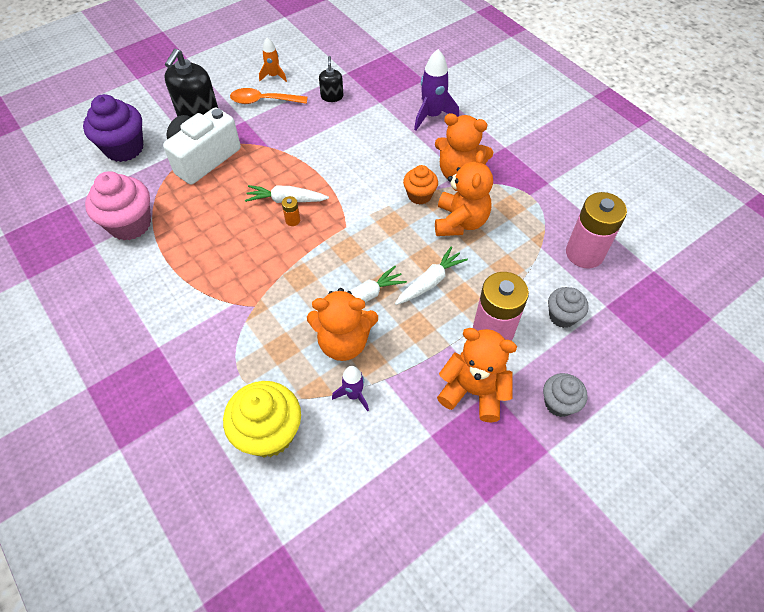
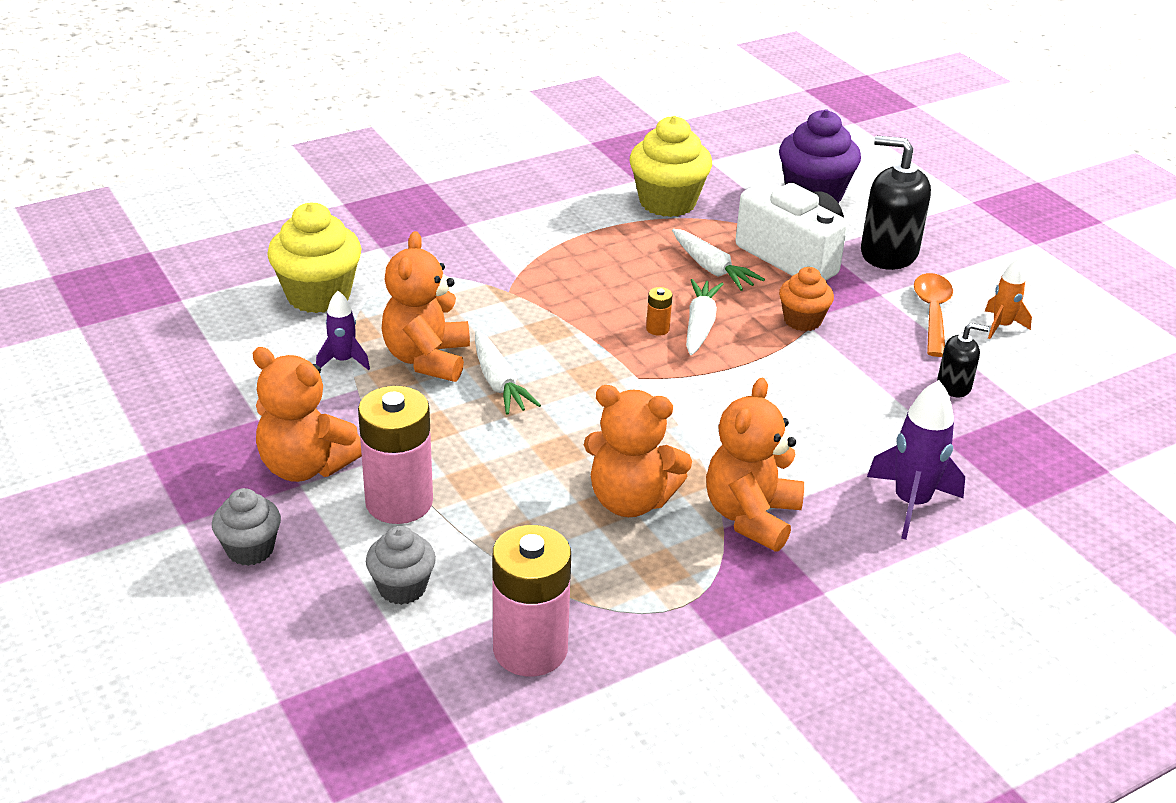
camera: 95 degrees right, 20 degrees down
(130, 224) = (667, 202): pink cupcake -> yellow cupcake
(419, 195) = (698, 461): orange cupcake -> orange cupcake (802, 320)
(430, 282) = (510, 450): white carrot -> white carrot (712, 269)
(473, 391) = (306, 466): orange teddy bear -> orange teddy bear turned 90 degrees clockwise

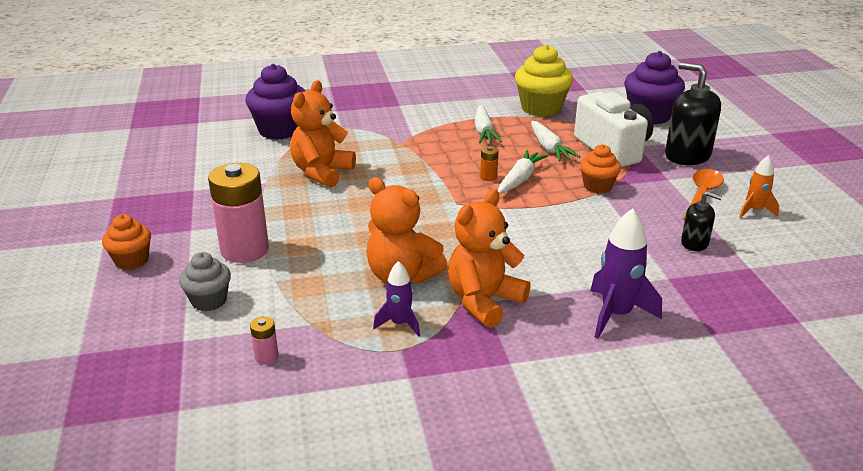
camera: 20 degrees right, 5 degrees down
(250, 549) = (132, 260): grey cupcake -> orange cupcake
(306, 466) = (202, 220): orange teddy bear -> none
(318, 295) = (280, 130): yellow cupcake -> purple cupcake
(343, 361) = (269, 166): purple rocket -> purple rocket (400, 324)
(499, 383) = (359, 192): white carrot -> white carrot (484, 132)
(530, 649) = (266, 356): pink battery -> pink battery, size x0.41

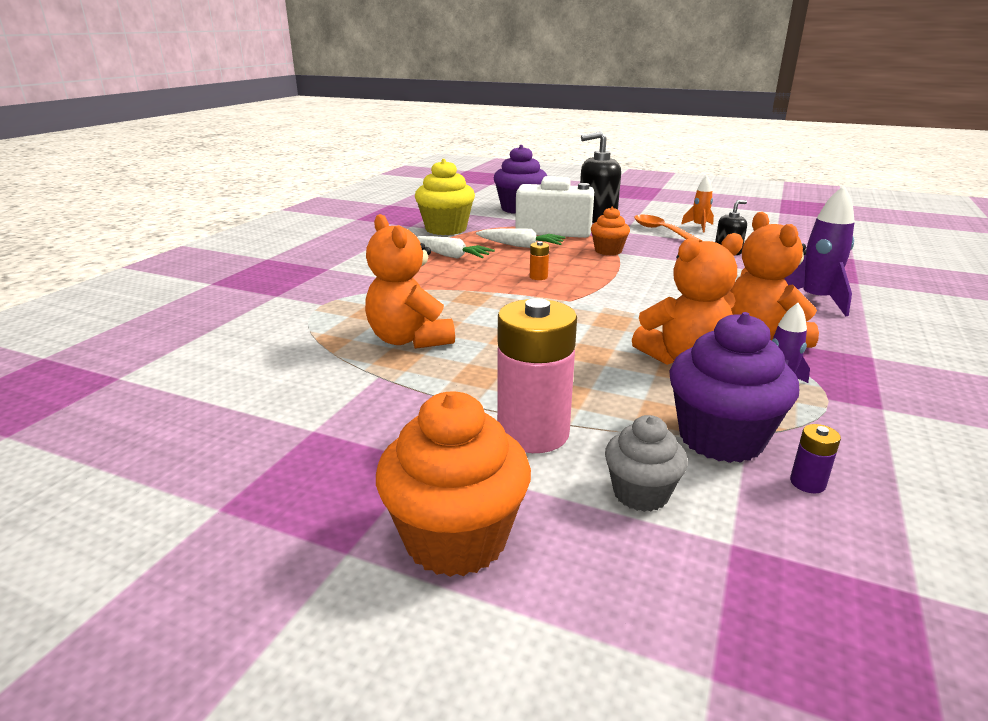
camera: 55 degrees left, 5 degrees down
(132, 260) = (456, 539): orange cupcake -> orange cupcake, size x1.69
(266, 356) = (807, 483): pink battery -> purple battery
(280, 130) = (260, 334): purple cupcake -> purple cupcake (721, 438)
(520, 179) = (559, 268): white carrot -> none

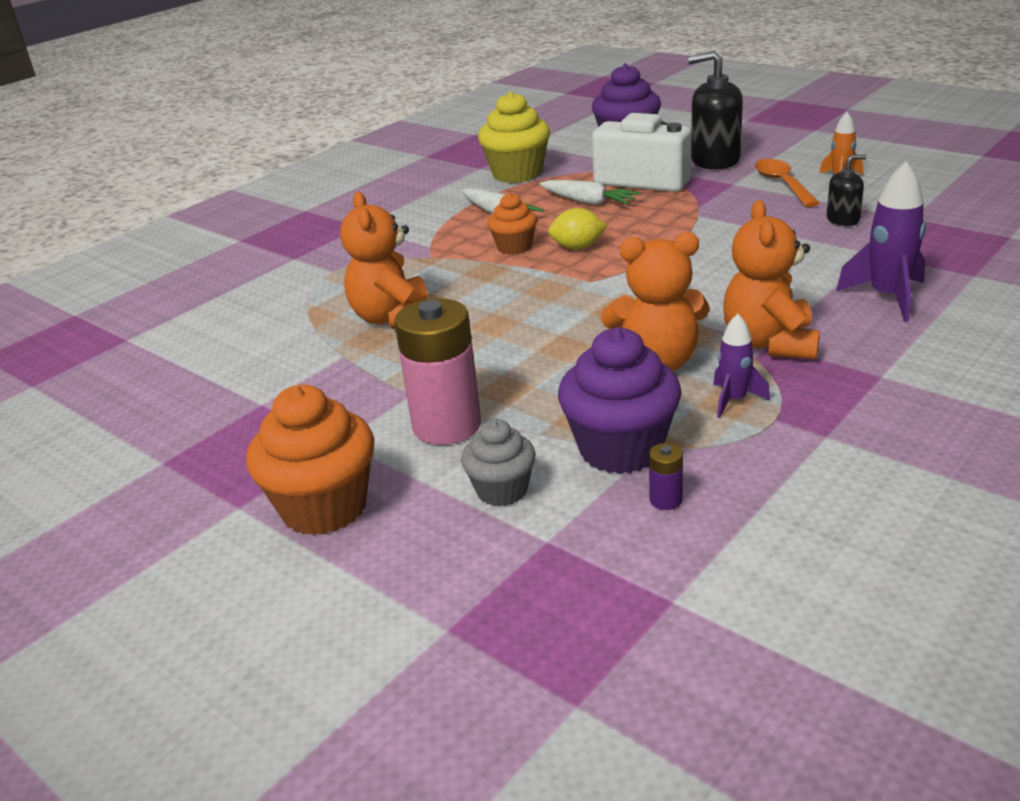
camera: 20 degrees right, 5 degrees up
(538, 277) = (577, 247): orange battery -> yellow lemon
(608, 251) = (688, 213): orange cupcake -> orange cupcake (514, 247)

